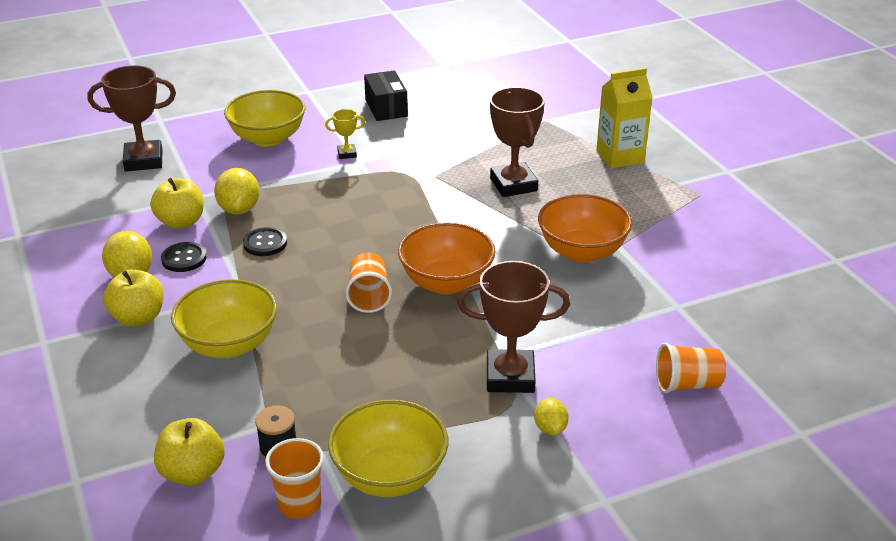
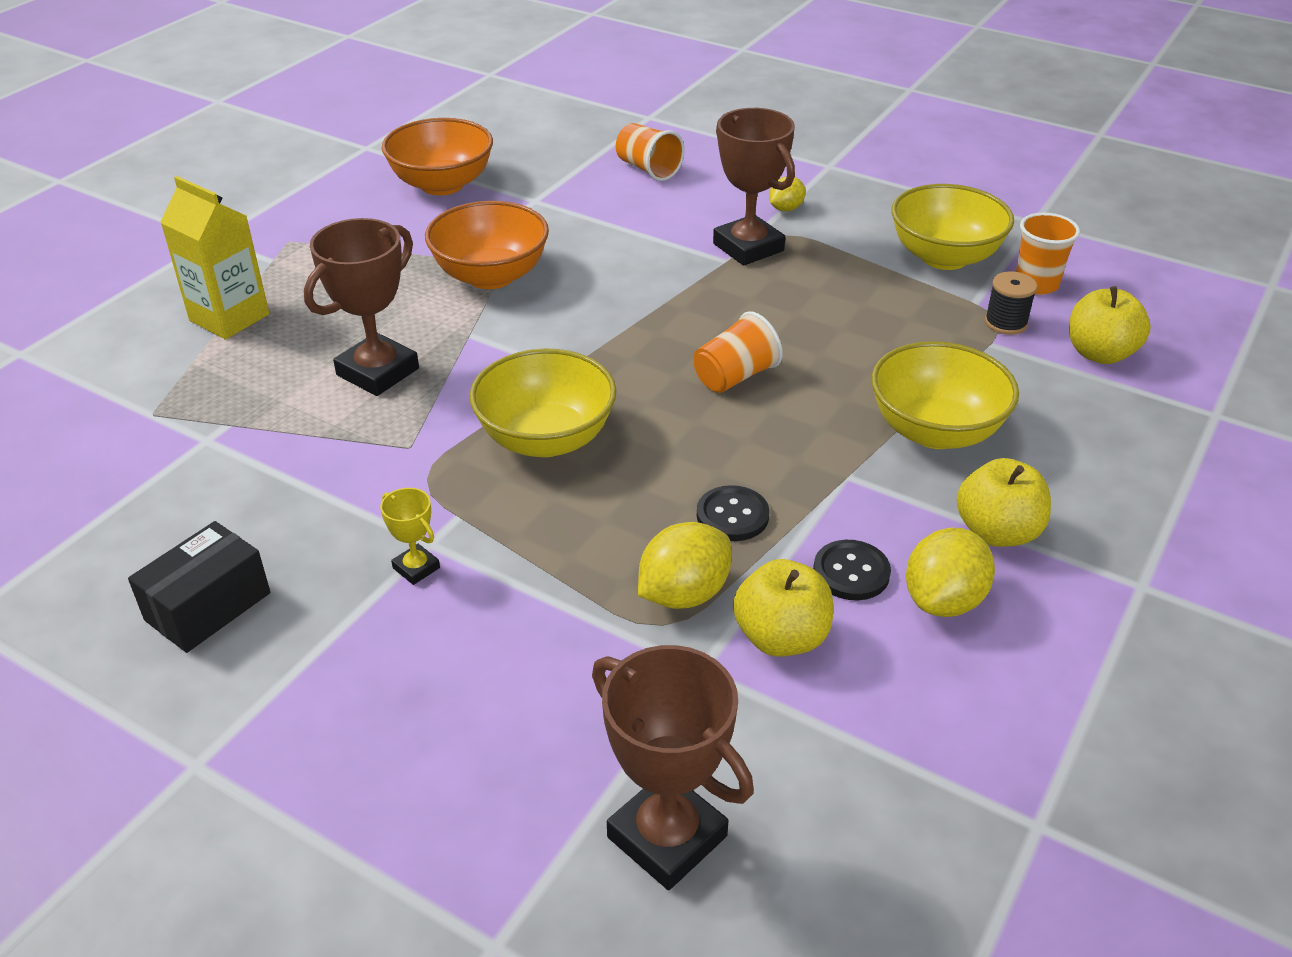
camera: 125 degrees left, 5 degrees up
(268, 138) = (439, 701): yellow bowl -> yellow bowl (546, 439)
(446, 282) = (648, 337): orange bowl -> orange bowl (442, 184)

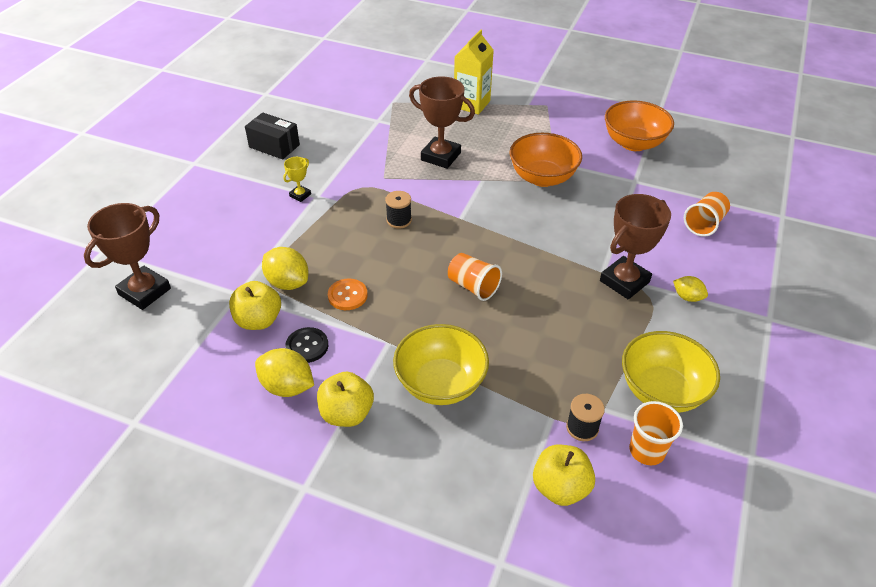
camera: 80 degrees right, 5 degrees up
(546, 439) = (399, 220): yellow bowl -> black spool
(732, 515) = (347, 295): black button -> orange button

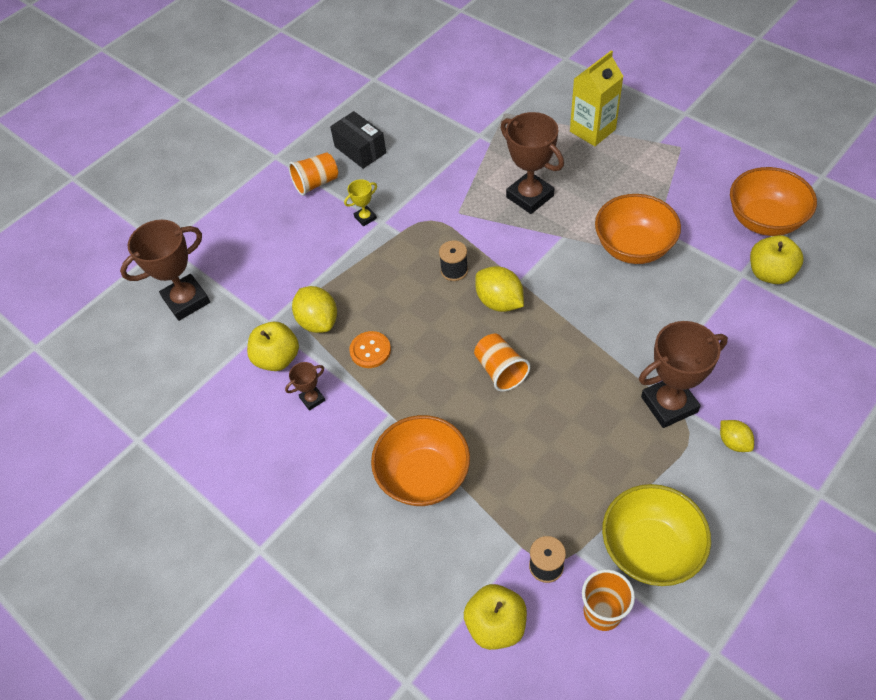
camera: 25 degrees right, 10 degrees up
(287, 387) = (279, 439): yellow lemon -> yellow lemon (499, 302)
(307, 346) = (312, 399): black button -> brown trophy
(347, 413) = (323, 483): yellow apple -> yellow apple (770, 273)
(440, 384) = (423, 476): yellow bowl -> orange bowl
(704, 224) = (800, 351): orange cup -> orange cup (316, 183)

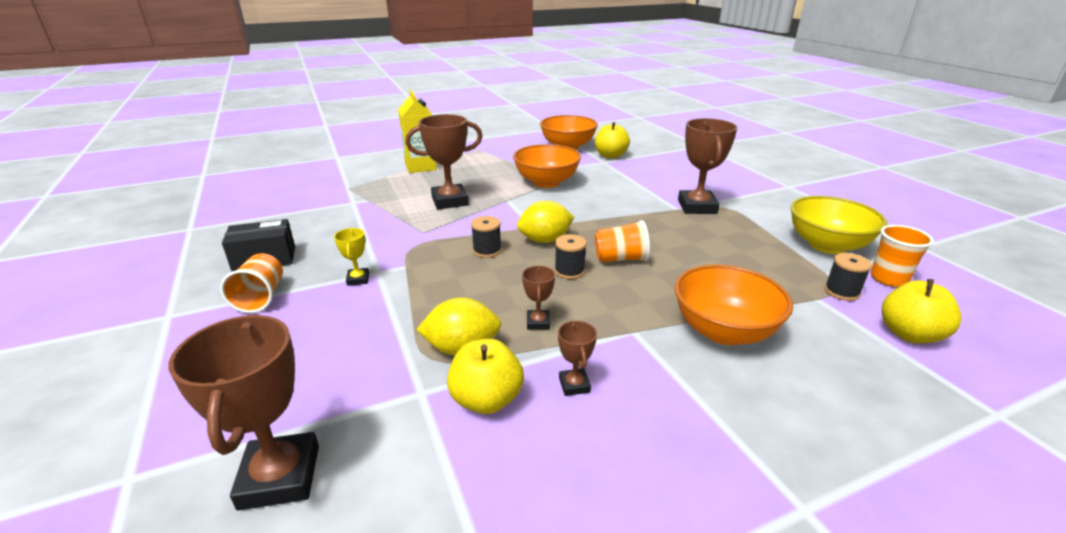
camera: 70 degrees left, 25 degrees down
(370, 350) = (538, 322): orange button -> brown trophy
(455, 341) = (569, 271): none -> black spool
(733, 442) = (739, 197): yellow lemon -> none

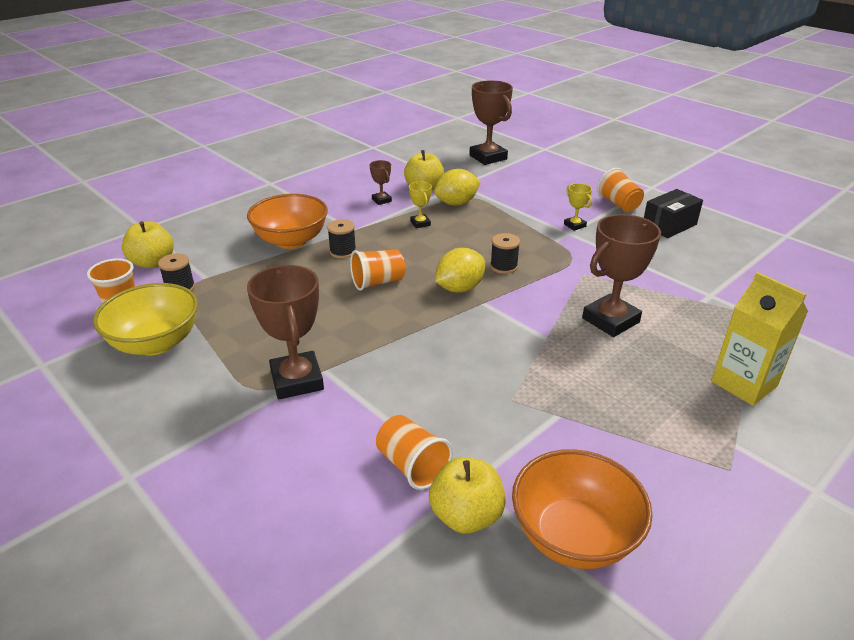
camera: 160 degrees right, 5 degrees up
(538, 322) = (420, 223): brown trophy -> yellow trophy
(546, 182) = (526, 389): orange bowl -> none
(569, 271) = (418, 262): black spool -> black spool (343, 252)
(630, 169) = (412, 466): none -> orange cup

